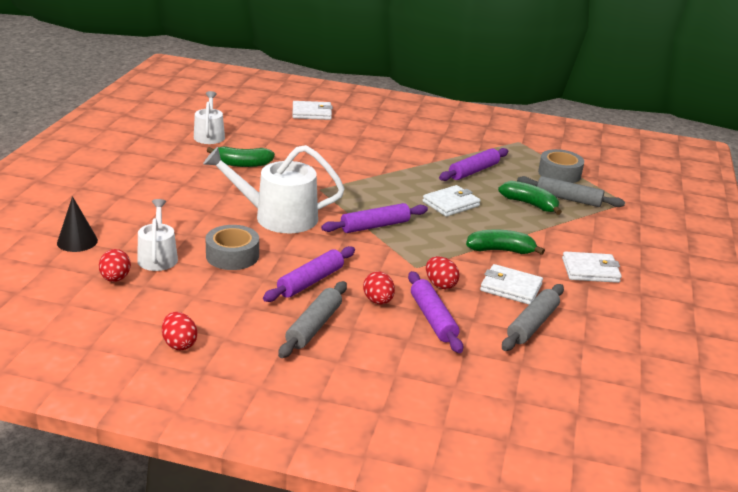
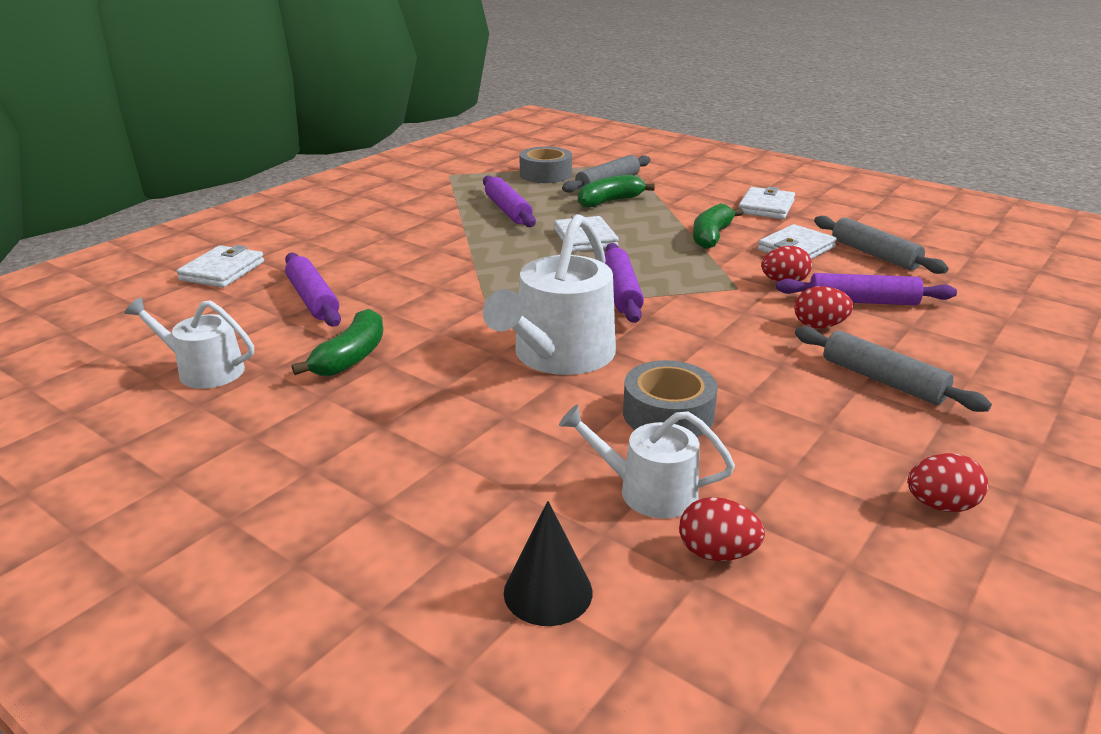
camera: 65 degrees left, 0 degrees up
(310, 281) = (761, 362): purple rolling pin -> purple rolling pin (312, 299)

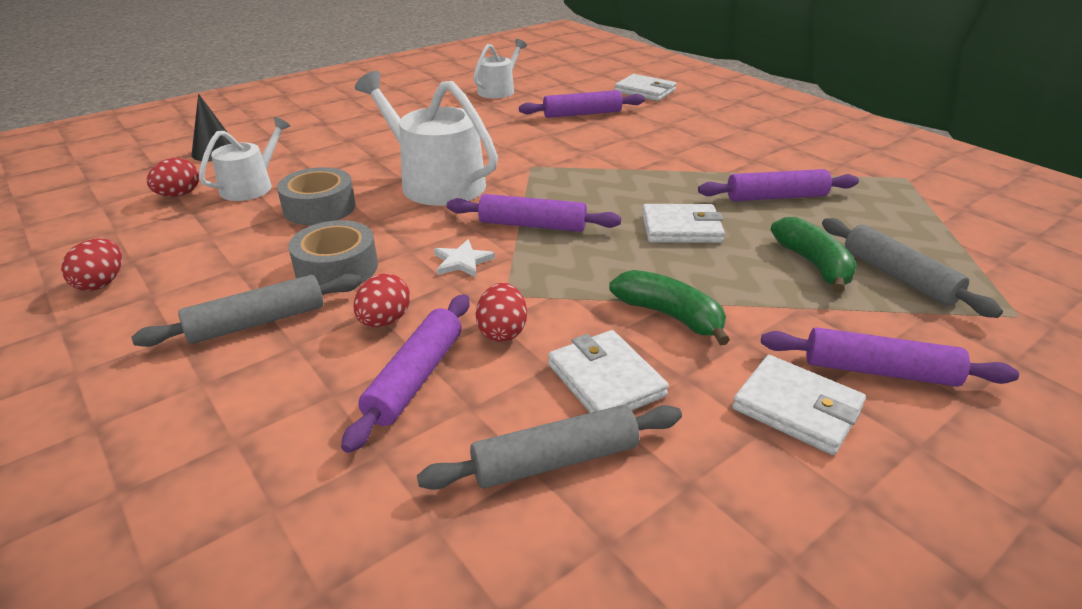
camera: 105 degrees right, 5 degrees up
(351, 357) = (486, 122): green banana -> none
(545, 174) = (927, 235): grey tape -> grey tape (337, 268)
(708, 312) = (462, 261): none -> white star
(714, 191) = (879, 371): none -> purple rolling pin

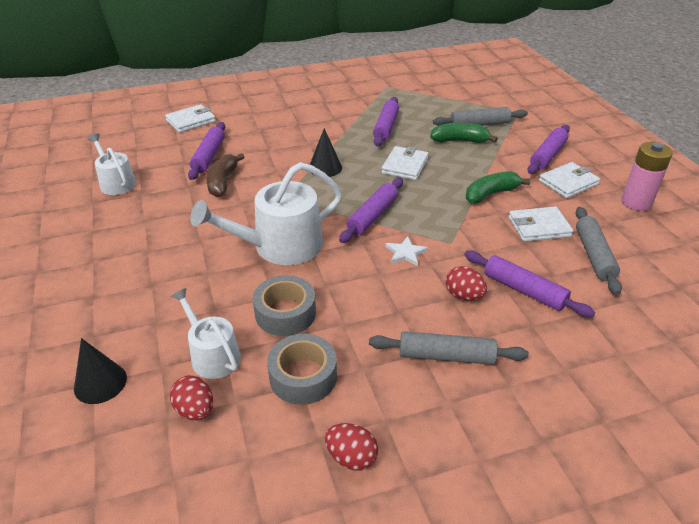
camera: 70 degrees left, 5 degrees up
(257, 322) = (446, 356): grey rolling pin -> grey rolling pin turned 75 degrees counterclockwise
(337, 268) = (388, 311): grey tape -> grey tape (303, 376)
(502, 332) = (489, 251): red egg -> none
(537, 131) = (223, 182): none -> brown banana
(620, 176) = (325, 168): none -> black cone
(812, 529) = (636, 203): none -> pink battery

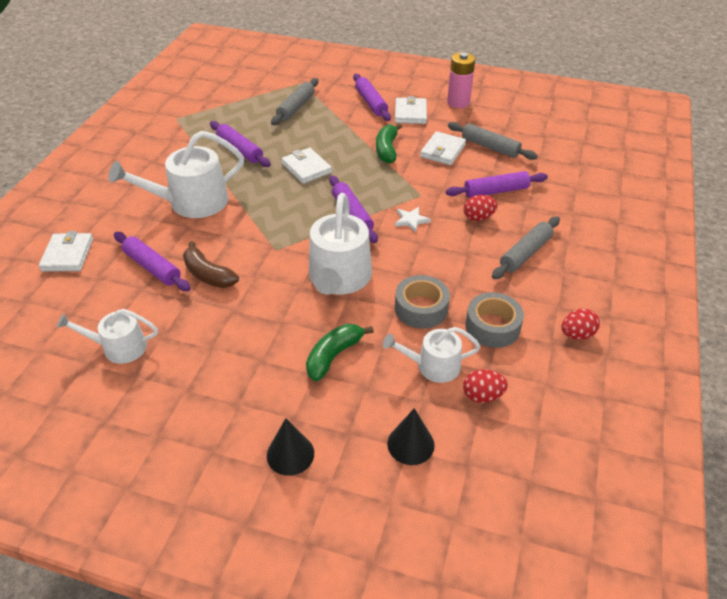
camera: 55 degrees left, 5 degrees up
(297, 137) = (191, 202): none -> white watering can
(325, 168) = (259, 208): black cone -> black cone (290, 454)
(460, 141) = (306, 127): green banana -> green banana (334, 356)

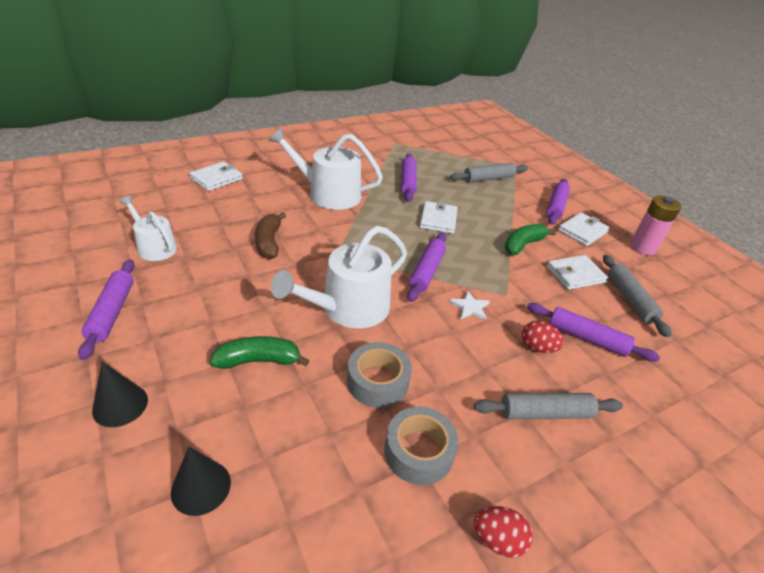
camera: 40 degrees right, 5 degrees down
(152, 267) = (246, 215): purple rolling pin -> purple rolling pin (111, 312)
(432, 366) = (317, 437): white watering can -> none
(482, 396) = (319, 507): red egg -> none

